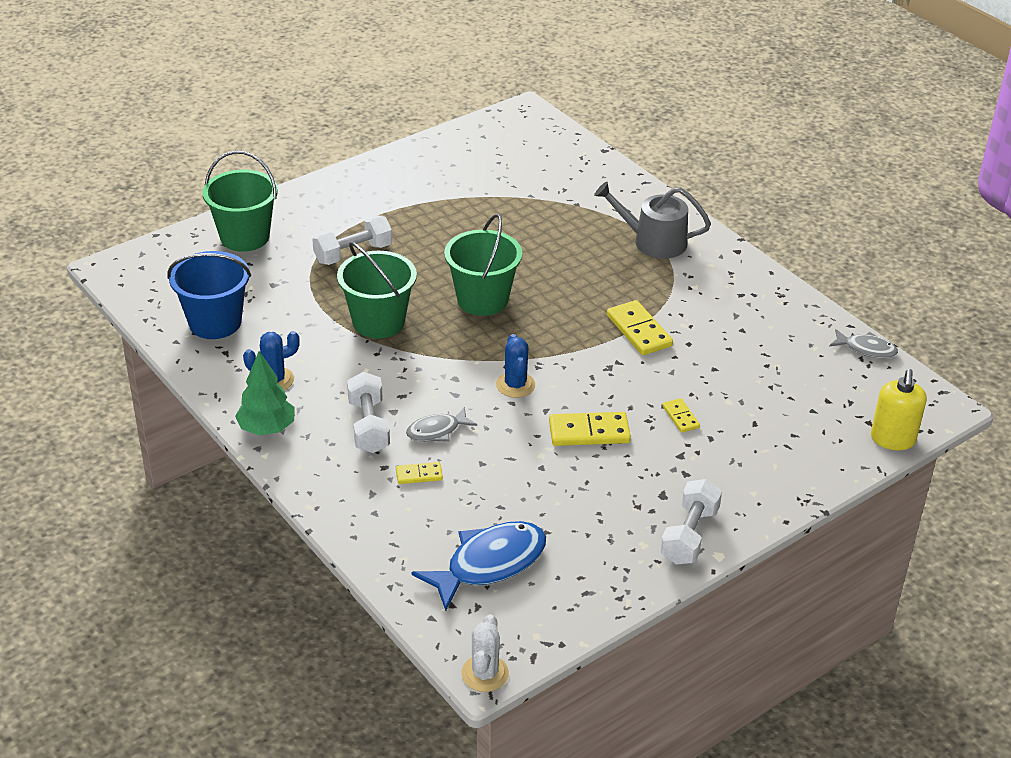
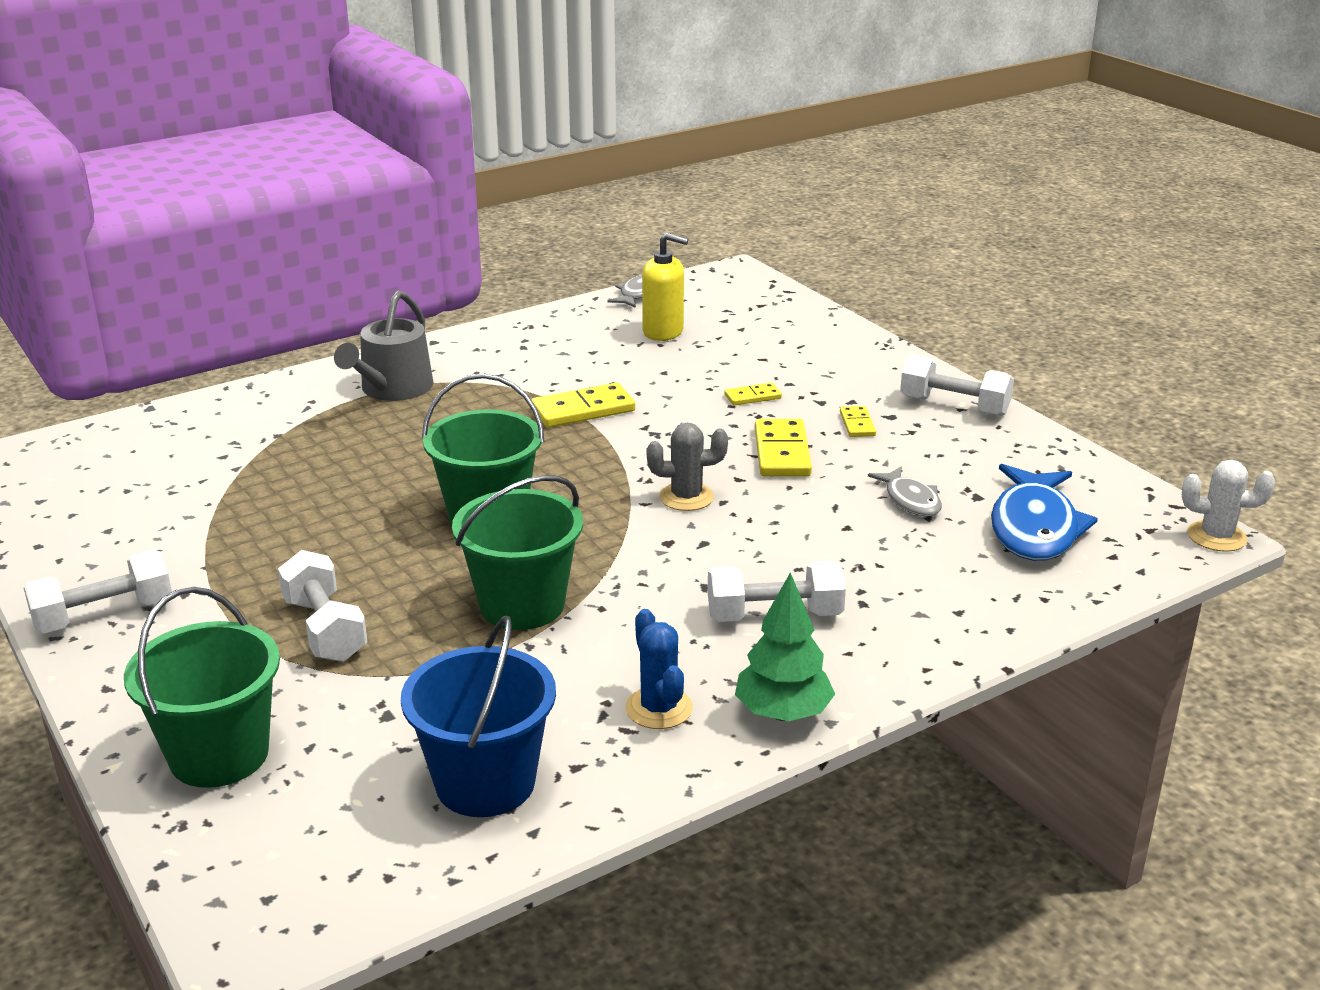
camera: 85 degrees left, 10 degrees down
(366, 180) = (104, 615): none -> white dumbbell
(419, 475) = (876, 575): yellow domino -> yellow domino (857, 424)
(437, 431) = (783, 559): grey fish -> grey fish (910, 500)
(489, 564) = (1034, 528): blue fish -> blue fish turned 135 degrees counterclockwise
(515, 385) = (686, 497): blue cactus -> grey cactus
(892, 439) = (787, 297): yellow soap dispenser -> yellow soap dispenser (663, 332)

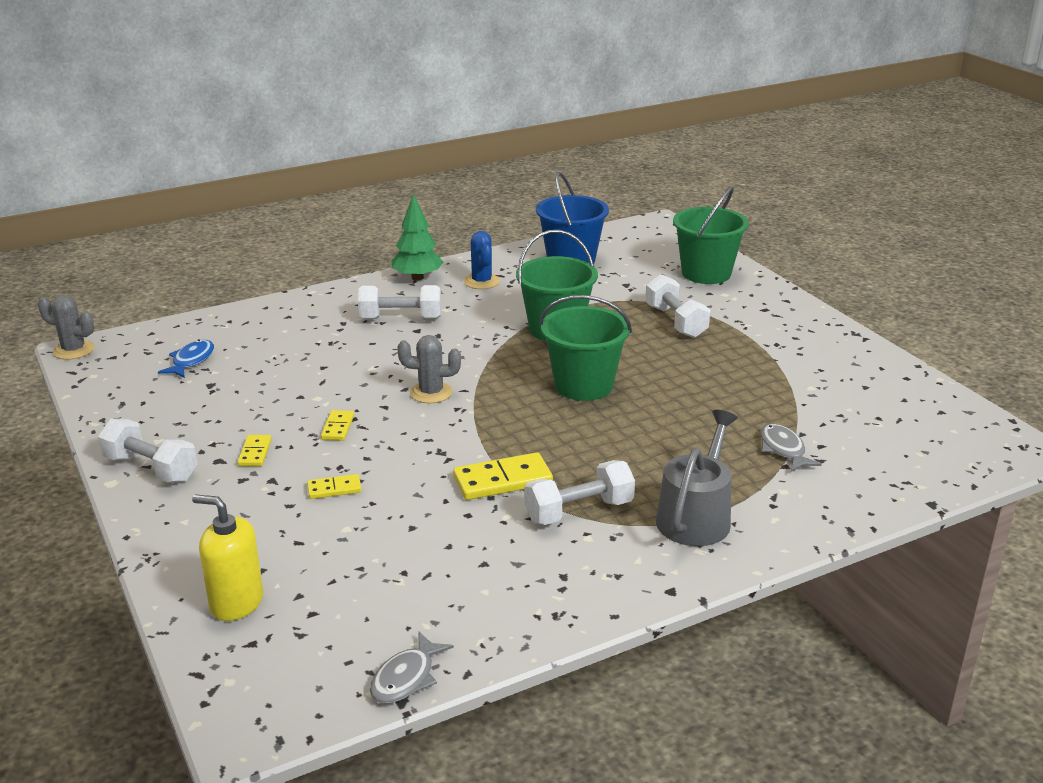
camera: 175 degrees left, 0 degrees up
(104, 615) = (819, 334): white dumbbell -> white dumbbell (579, 511)
(663, 332) = (394, 593): yellow soap dispenser -> yellow soap dispenser (236, 603)
(782, 452) = (337, 427): yellow domino -> yellow domino, size x0.56
(910, 500) = (262, 383): grey fish -> grey fish (783, 449)
(1034, 528) = (191, 361): blue fish -> blue fish, size x0.55
(1216, 536) = (73, 350): white cactus -> grey cactus

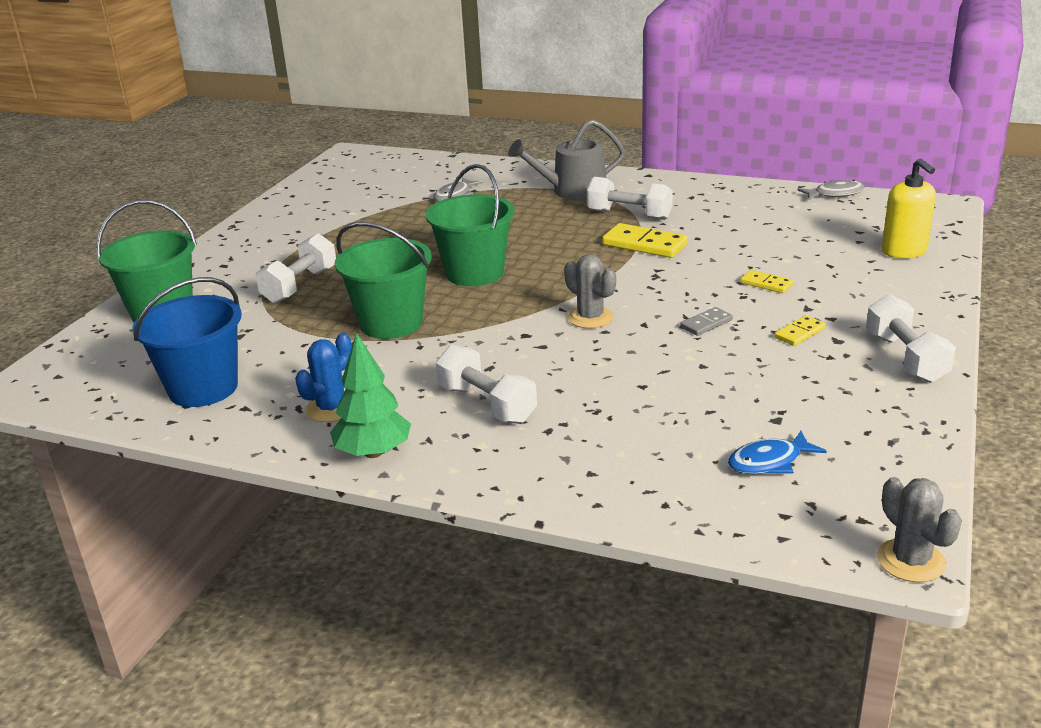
camera: 130 degrees left, 0 degrees up
(337, 427) = (706, 324): yellow domino -> grey domino

